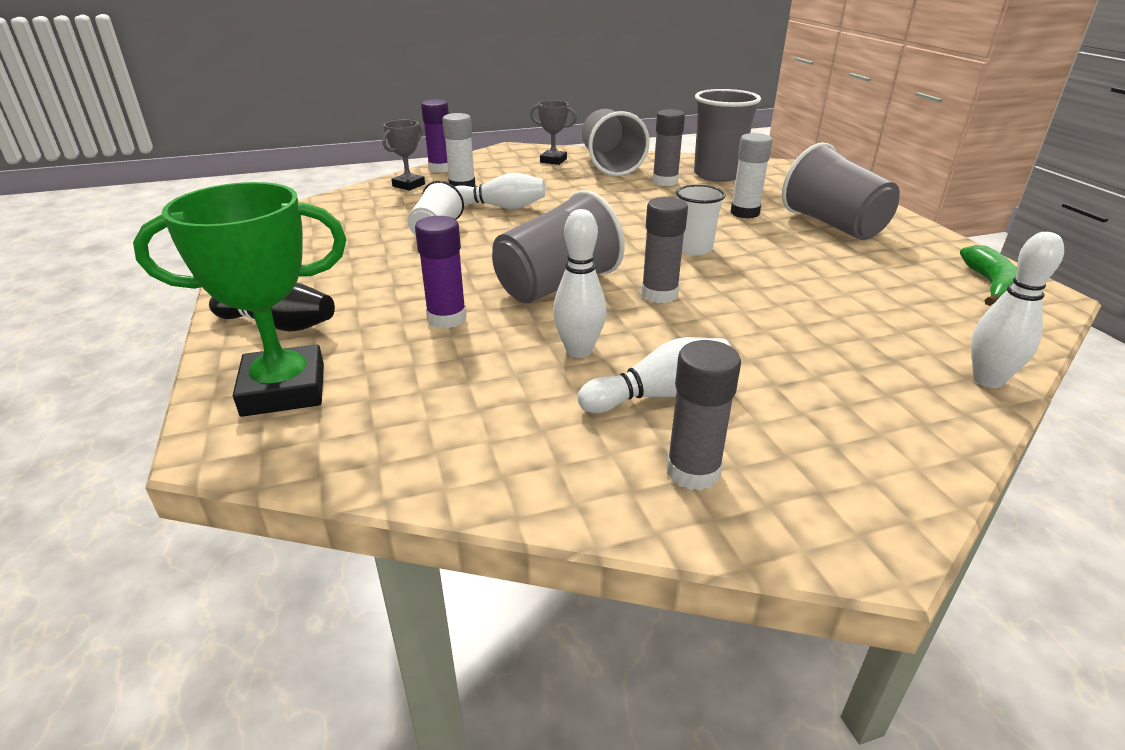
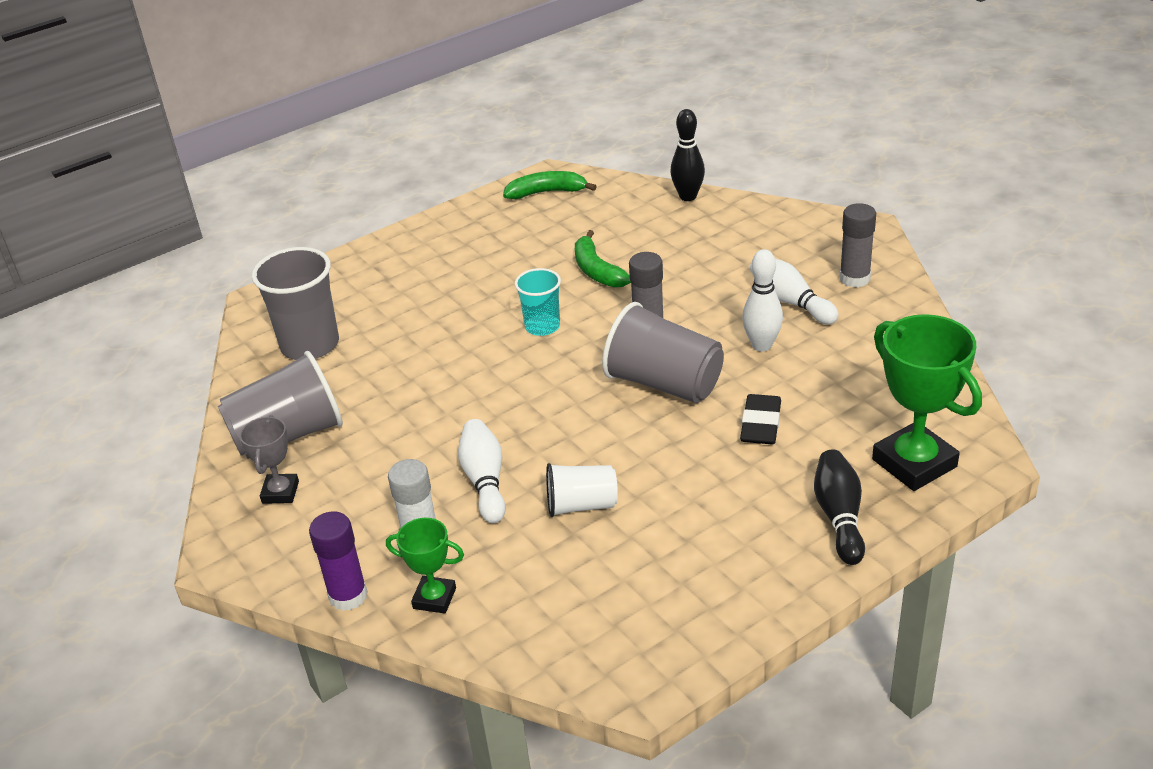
camera: 105 degrees left, 5 degrees up
(408, 185) = (434, 598): grey trophy -> green trophy
(446, 318) = (761, 424): purple glue stick -> black eraser
(665, 181) = (347, 378): grey glue stick -> none
(694, 248) = (542, 326): white cup -> turquoise cup
(744, 213) = (434, 311): white glue stick -> none
(791, 287) = (597, 270): none -> green banana
(833, 225) = (447, 261): grey cup -> none
(987, 380) = (688, 197): white bowling pin -> black bowling pin

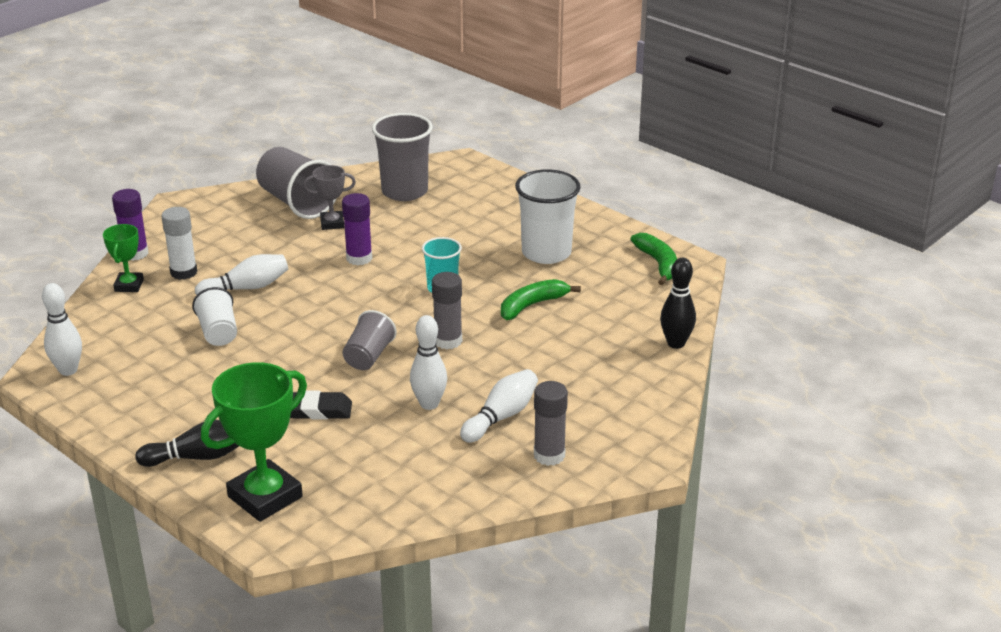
camera: 75 degrees right, 5 degrees down
(280, 492) = (237, 211): grey trophy -> grey trophy (332, 223)
(452, 385) = (359, 258): none -> purple glue stick
(497, 255) = (546, 253): none -> white cup
(634, 652) = (68, 370): none -> white bowling pin
(664, 384) = (368, 356): grey cup -> grey cup, size x0.60

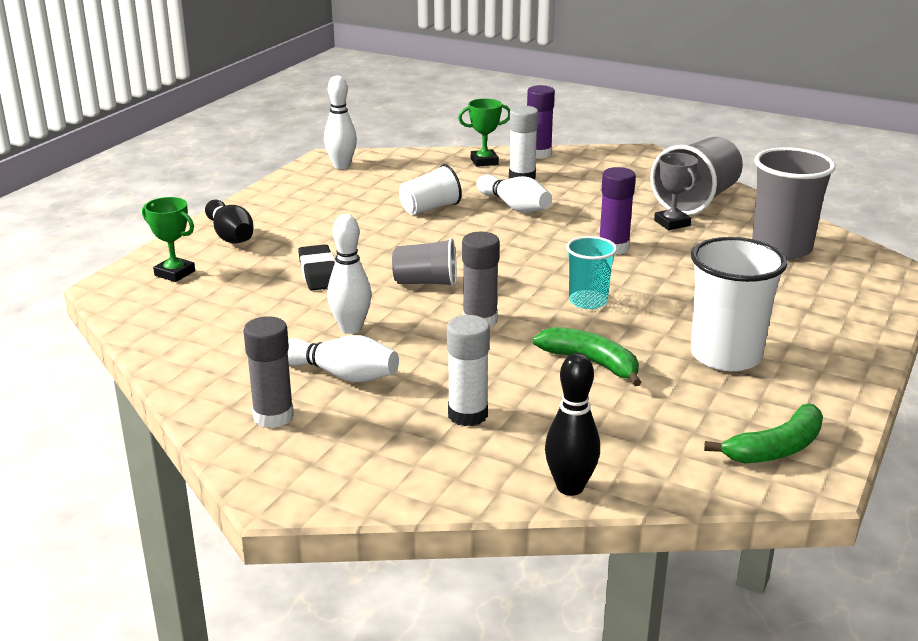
camera: 75 degrees right, 5 degrees down
(265, 497) = (175, 273): green trophy -> green trophy, size x0.54
(579, 368) = (467, 415): none -> white glue stick

